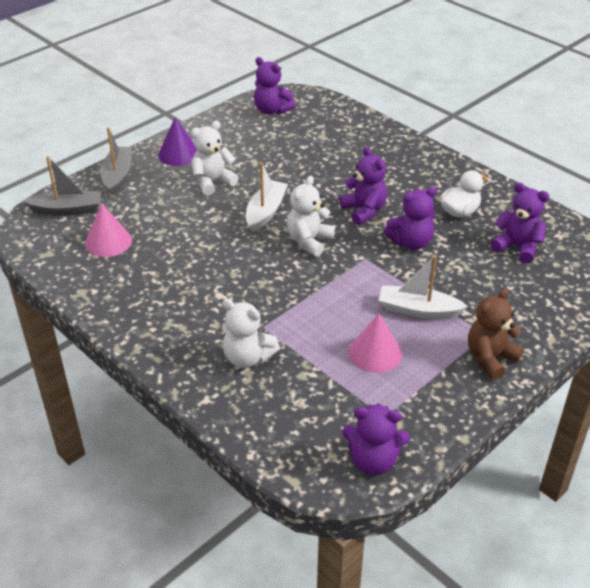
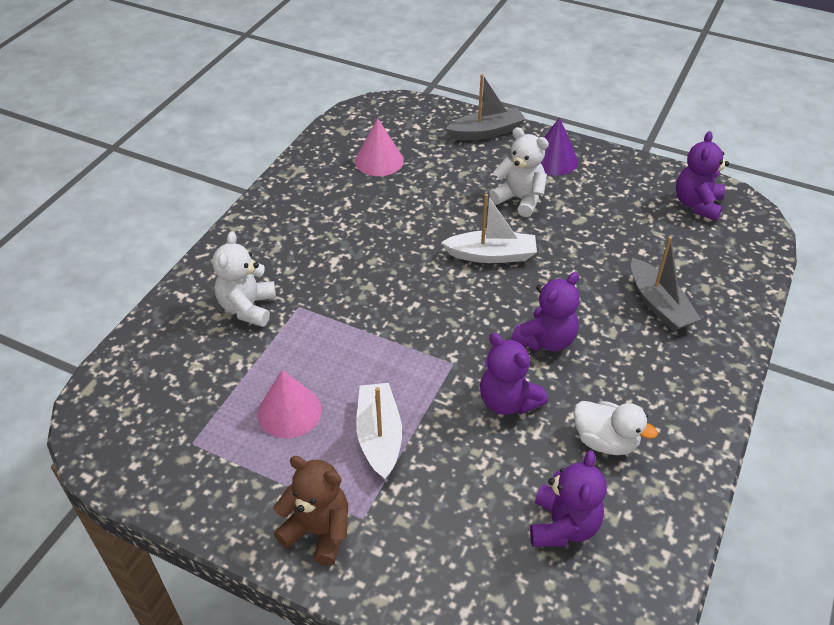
camera: 70 degrees right, 5 degrees up
(67, 210) = (413, 120): grey boat -> grey boat (659, 304)
(309, 241) = (458, 305): white teddy bear -> none
(373, 461) = (124, 447): purple teddy bear -> none

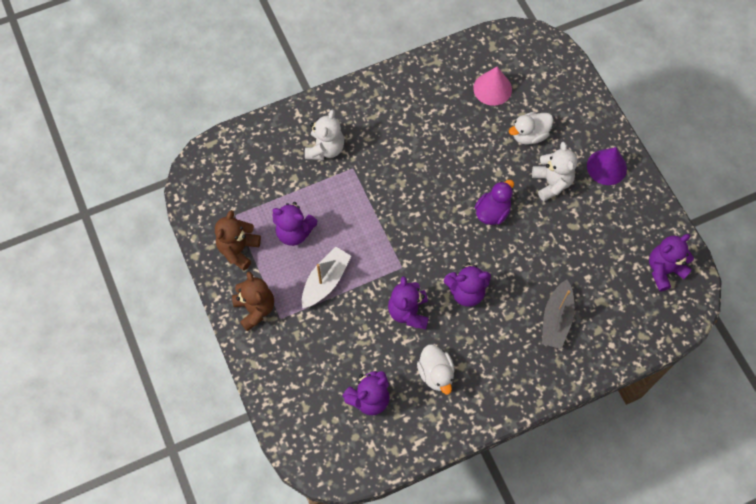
camera: 40 degrees right, 20 degrees up
(231, 478) = (238, 249): none -> brown teddy bear
(248, 307) = (325, 149): white teddy bear -> white teddy bear turned 150 degrees clockwise
(289, 411) = (294, 232): pink cone -> purple teddy bear
(455, 175) = (529, 135): none -> white duck
(486, 132) = (585, 112): grey boat -> none
(491, 255) = (492, 212): white boat -> purple duck

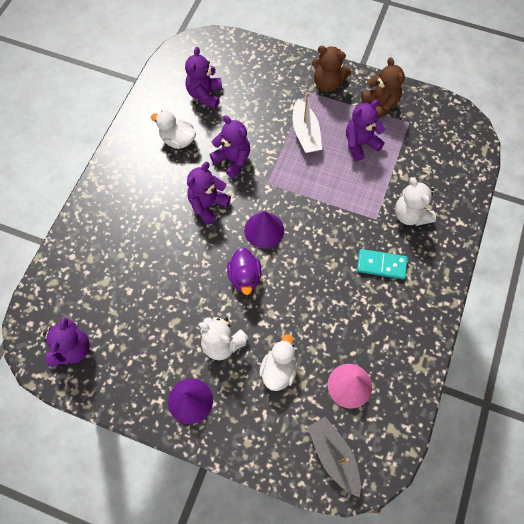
camera: 135 degrees right, 0 degrees up
(387, 136) = (381, 265): none -> turquoise domino
(443, 233) = (264, 230): none -> purple cone
(556, 319) = (127, 240): grey boat -> grey boat (333, 456)

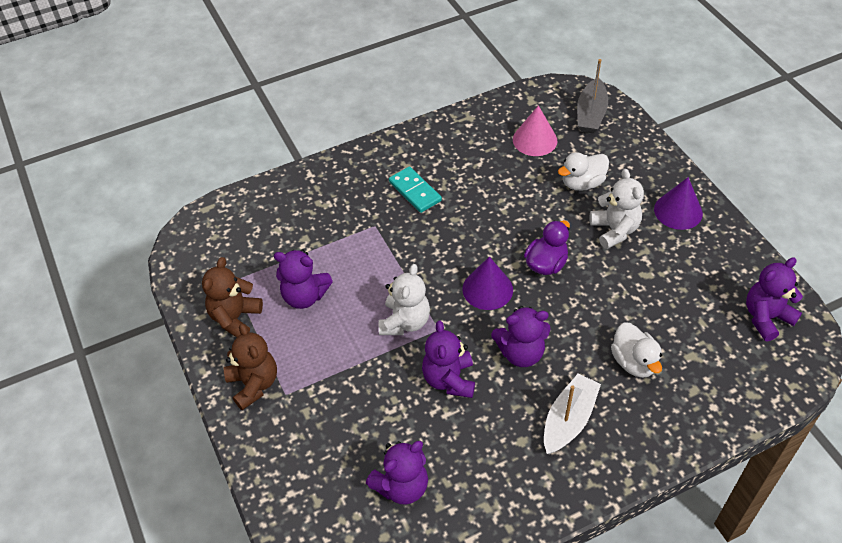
camera: 135 degrees left, 15 degrees down
(178, 140) = (488, 451): white duck -> white duck (634, 362)
(305, 133) = (343, 348): white boat -> white boat (568, 420)
(410, 215) = (342, 207): white teddy bear -> white teddy bear (405, 322)

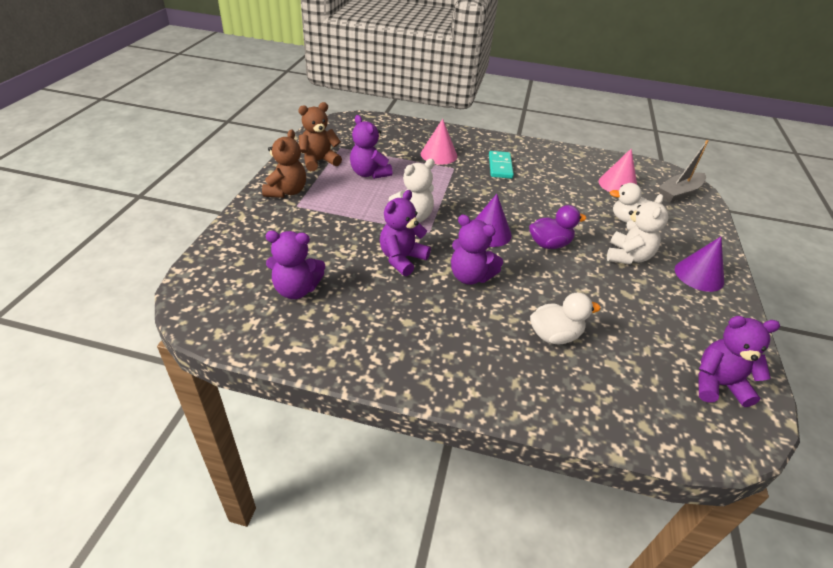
camera: 35 degrees right, 10 degrees down
(342, 217) = (439, 155): none -> pink cone
(568, 420) = (458, 334): white boat -> none
(634, 362) = (554, 335): white duck -> white duck turned 120 degrees counterclockwise

